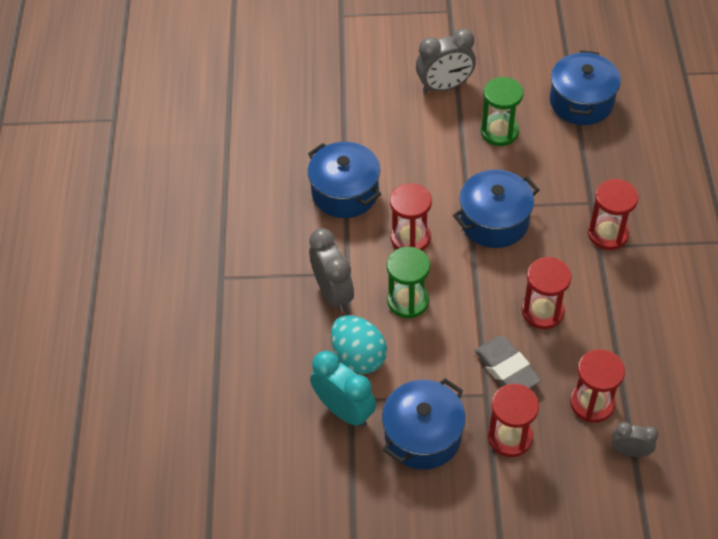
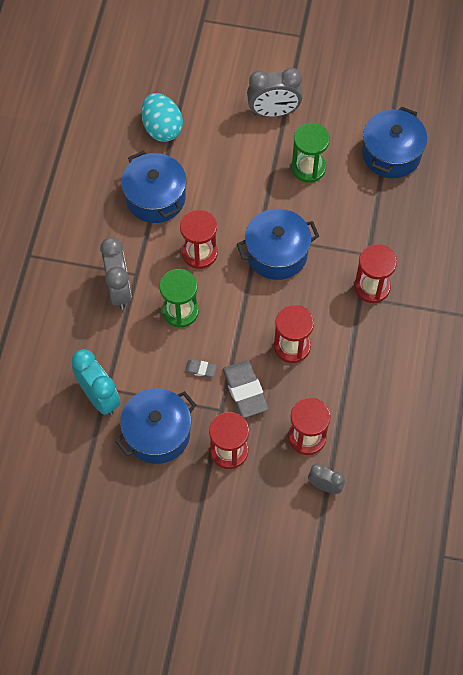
camera: 10 degrees right, 10 degrees up
(358, 356) = (124, 352): turquoise egg -> turquoise egg (162, 128)
(450, 357) = (200, 369): none -> grey eraser

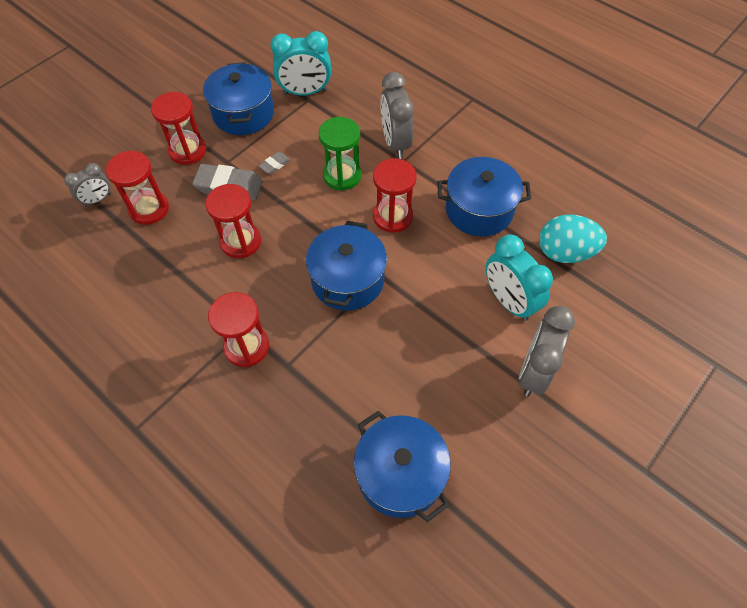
camera: 120 degrees right, 5 degrees down
(119, 290) = (395, 143): grey clock -> grey clock turned 60 degrees clockwise
(228, 146) = (508, 301): none -> turquoise clock
(308, 168) = (434, 367): green hourglass -> none

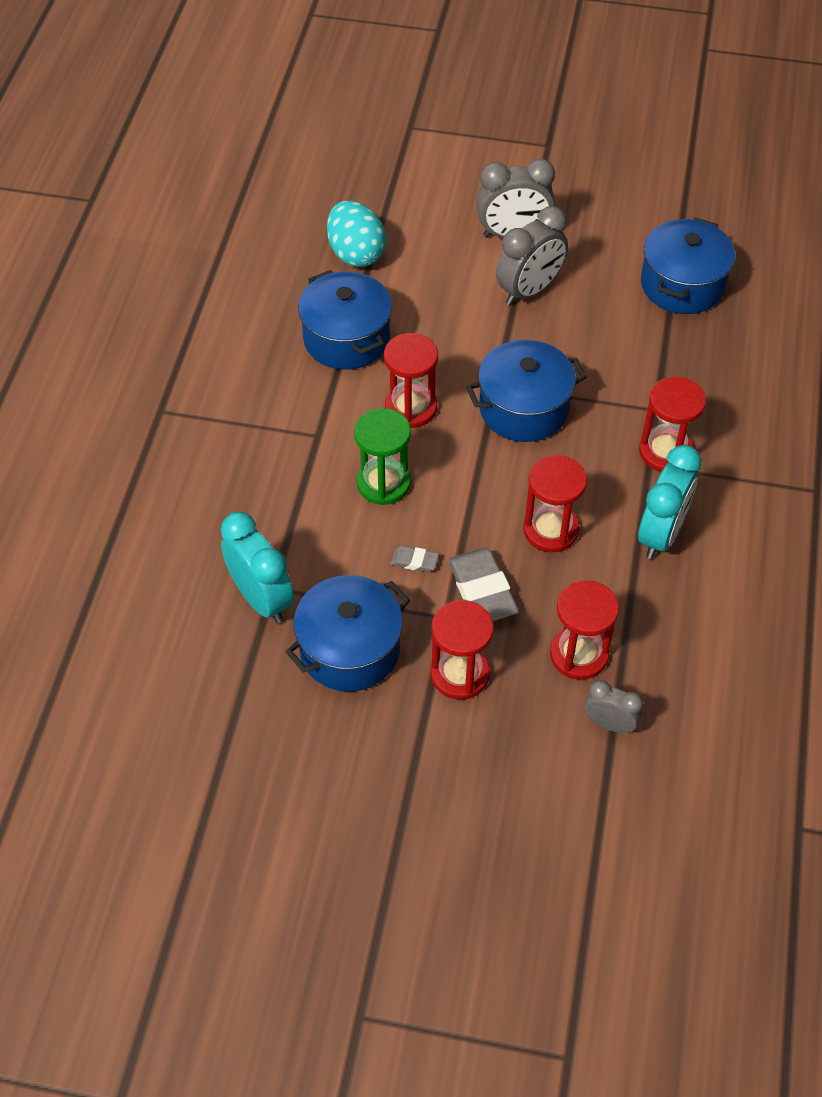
camera: 120 degrees left, 5 degrees down
(395, 143) = (293, 455): grey clock -> grey clock (529, 291)
(508, 301) = (449, 275): turquoise clock -> turquoise clock (661, 534)

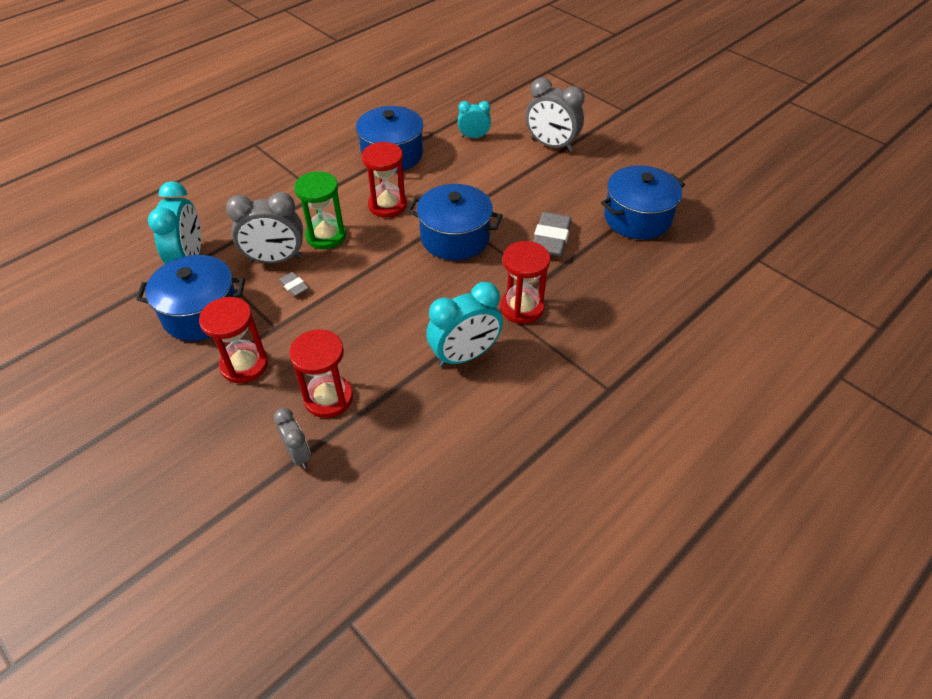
camera: 35 degrees right, 5 degrees down
(356, 254) = (446, 117): turquoise egg -> none
(416, 266) = (474, 137): none -> turquoise clock
(482, 590) = (314, 324): grey eraser -> grey eraser (551, 238)
(529, 291) = (529, 178): grey clock -> grey clock (275, 259)
(550, 530) = (395, 313): red hourglass -> none

